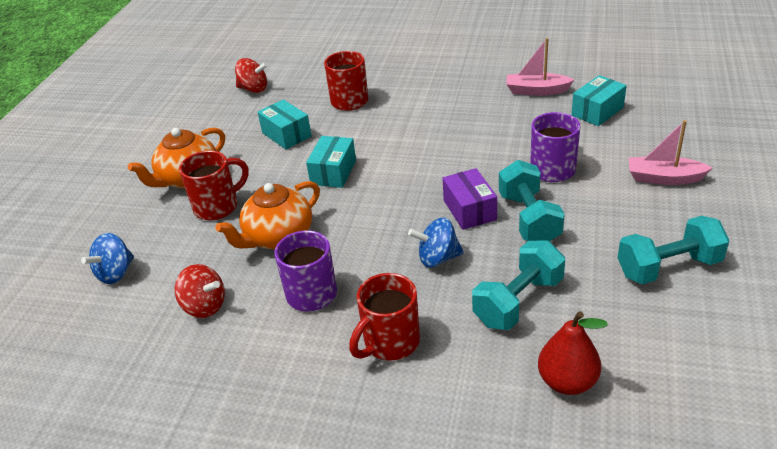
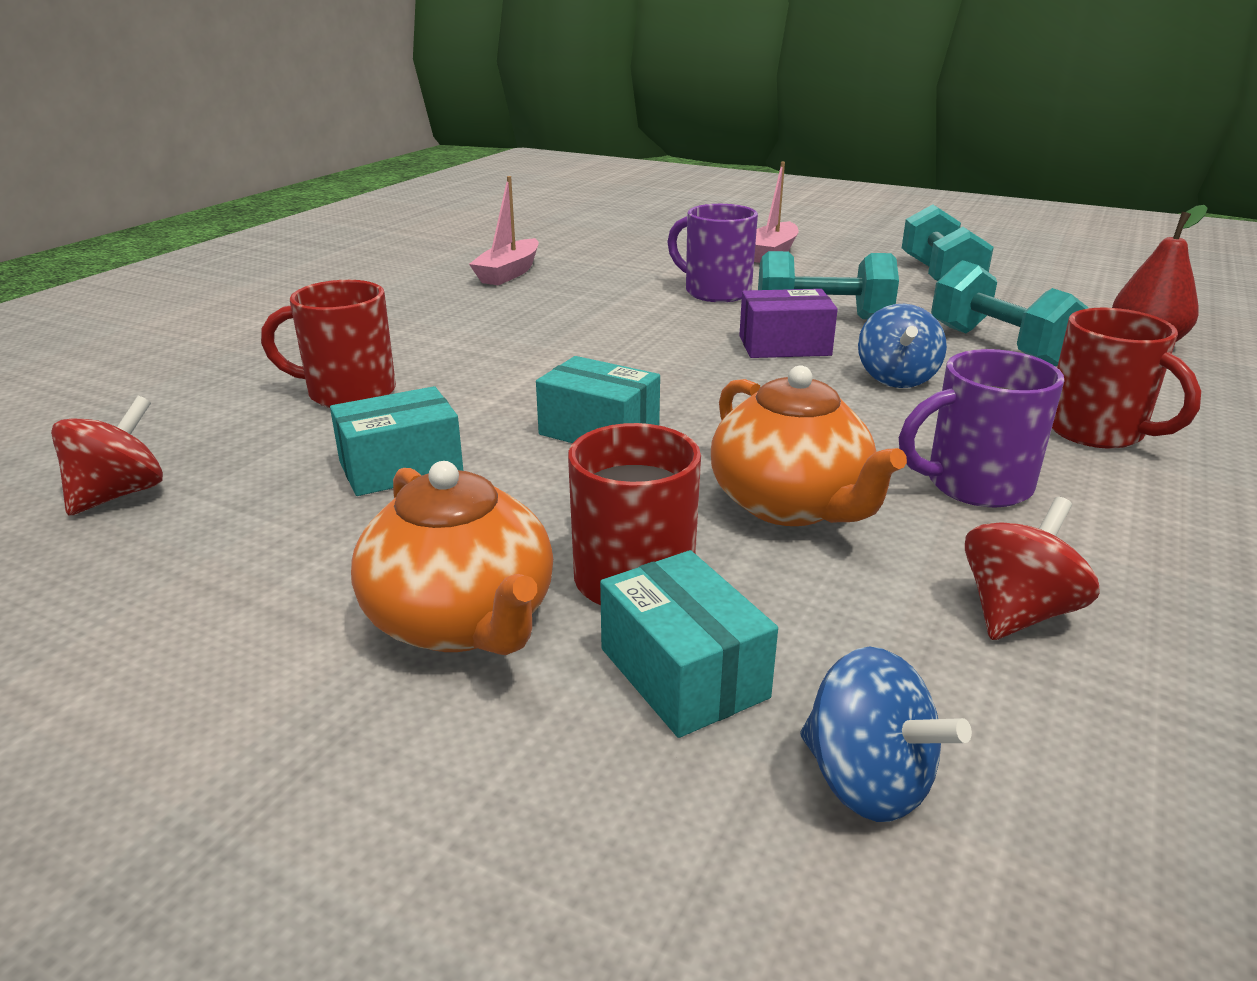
camera: 80 degrees left, 10 degrees down
(597, 111) = (600, 256): turquoise box -> turquoise box (683, 673)

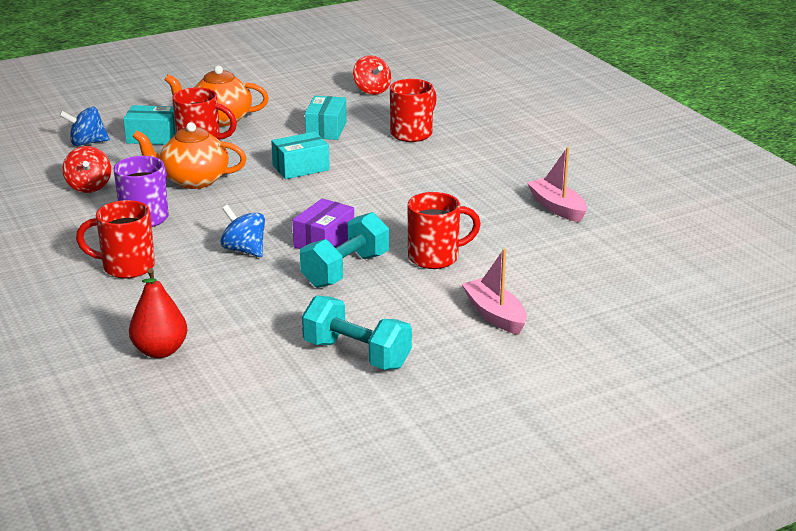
camera: 125 degrees right, 0 degrees up
(715, 292) = (435, 257): purple mug -> red mug
(999, 346) = (230, 301): turquoise dumbbell -> none

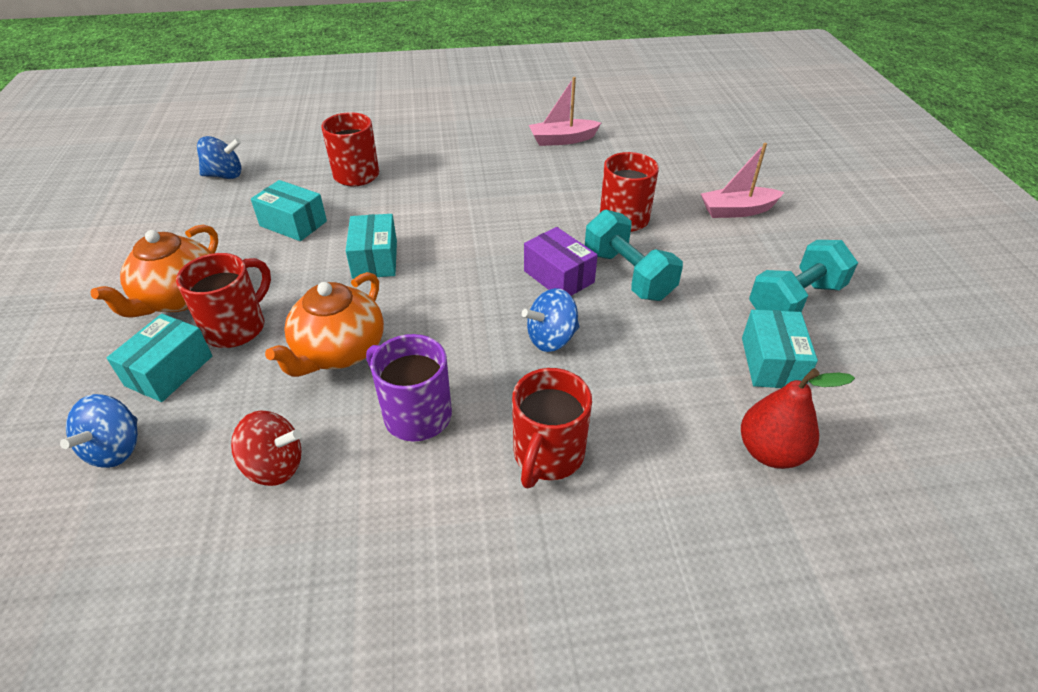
camera: 70 degrees left, 15 degrees up
(263, 346) = (772, 362): none -> turquoise box
(372, 90) = (225, 175): red spinning top -> blue spinning top

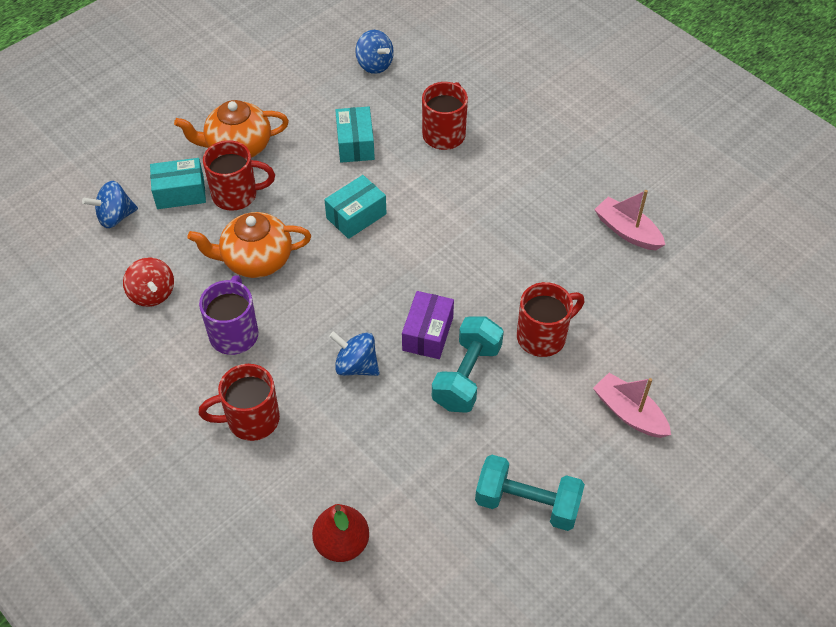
camera: 55 degrees right, 10 degrees up
(772, 362) = (436, 513): turquoise box -> none

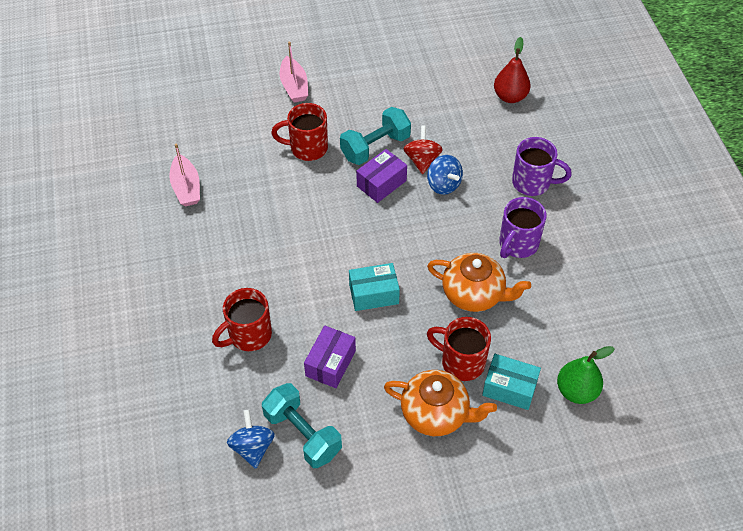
camera: 150 degrees left, 0 degrees up
(115, 217) = (576, 391): blue spinning top -> green pear
(152, 294) = (568, 303): red spinning top -> red spinning top (422, 160)
(251, 420) = (532, 183): red mug -> purple mug
(355, 144) = (330, 363): turquoise box -> purple box
(527, 503) = (391, 71): turquoise dumbbell -> turquoise dumbbell (303, 434)

